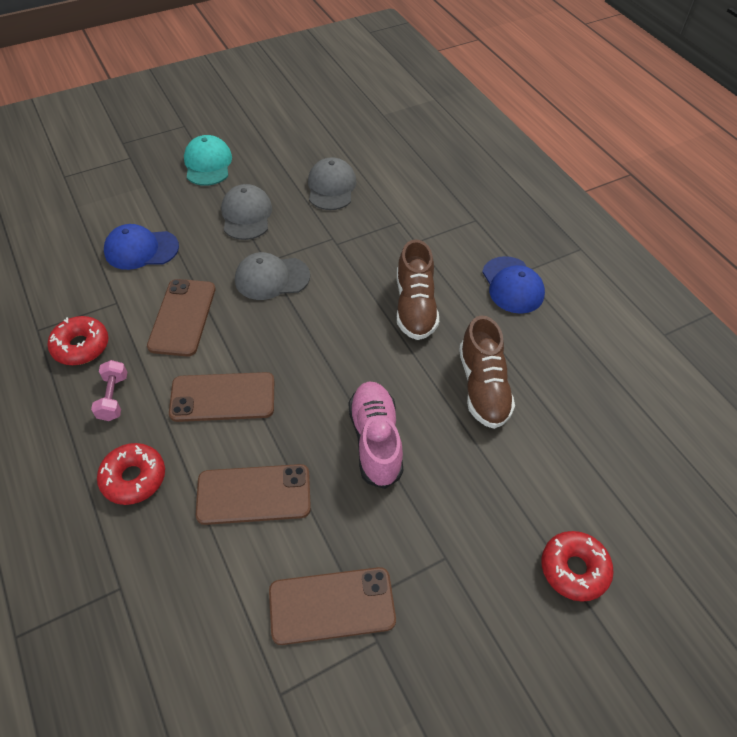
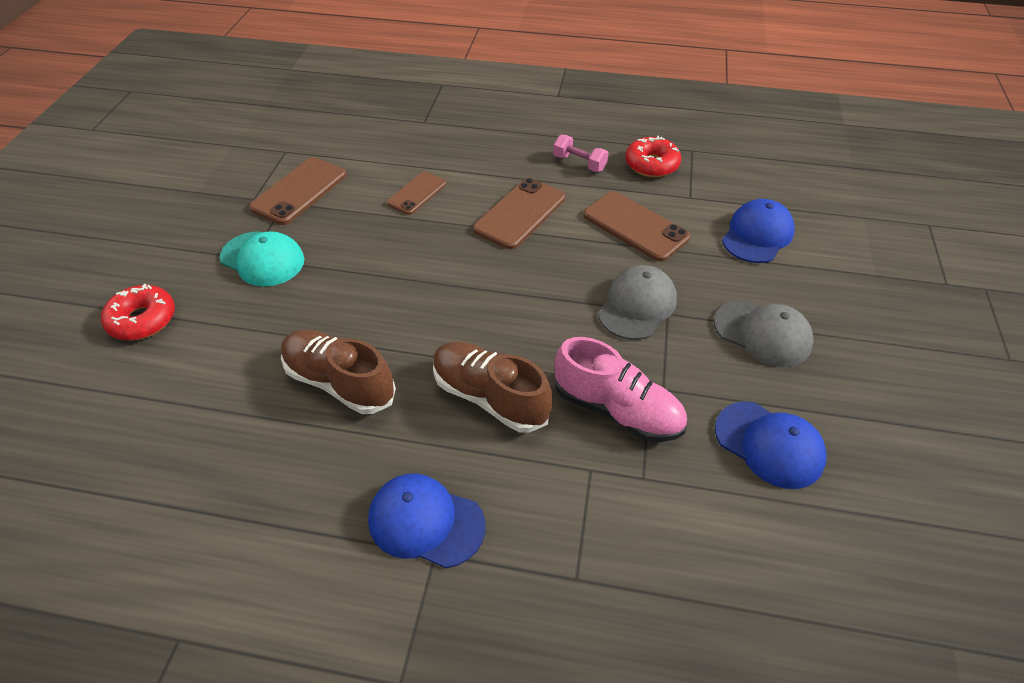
camera: 130 degrees right, 5 degrees down
(134, 478) = (495, 150): red donut -> none
(208, 164) = (896, 344): turquoise cap -> turquoise cap (262, 259)
(254, 494) = (417, 193): brown phone -> brown phone, size x0.64
(331, 187) = (769, 444): grey cap -> blue cap
(375, 440) = (380, 275): pink shoe -> pink shoe (617, 410)

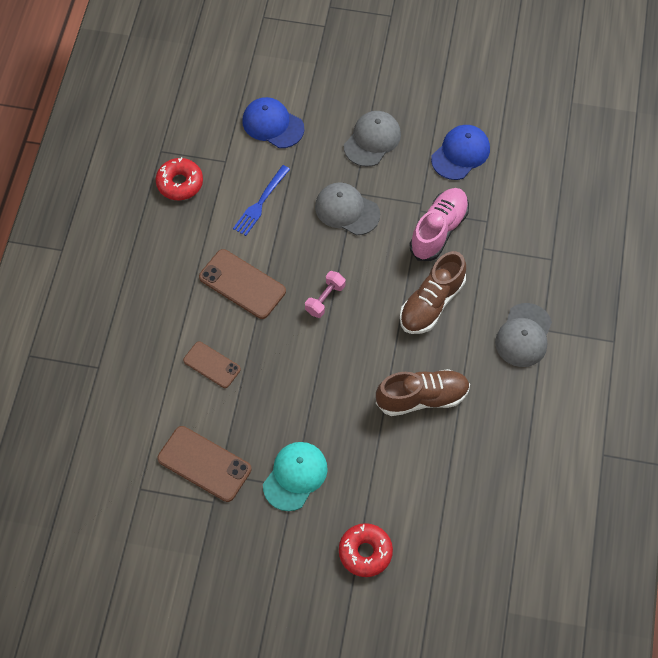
camera: 90 degrees left, 15 degrees up
(339, 382) = (422, 398): brown shoe -> brown shoe turned 135 degrees counterclockwise
(425, 522) = (523, 335): blue cap -> grey cap
(579, 163) = (175, 237): pink dumbbell -> pink dumbbell (325, 299)
(635, 226) = (260, 203): brown phone -> blue fork

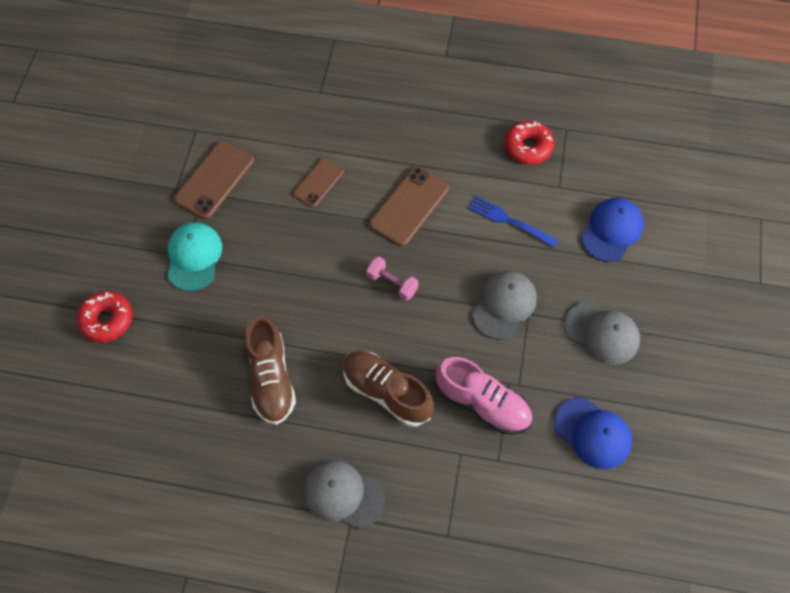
camera: 90 degrees right, 0 degrees up
(295, 476) = (194, 257): turquoise cap -> turquoise cap turned 120 degrees counterclockwise

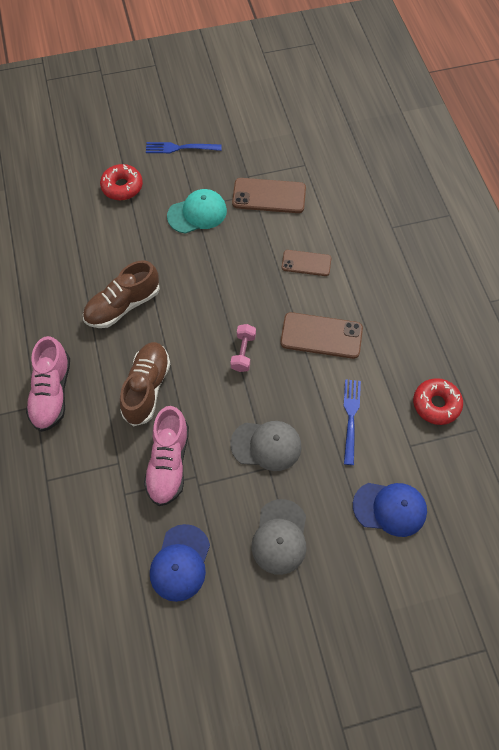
camera: 65 degrees right, 0 degrees up
(91, 239) = (180, 148): none -> blue fork
(343, 494) = (52, 393): grey cap -> pink shoe

